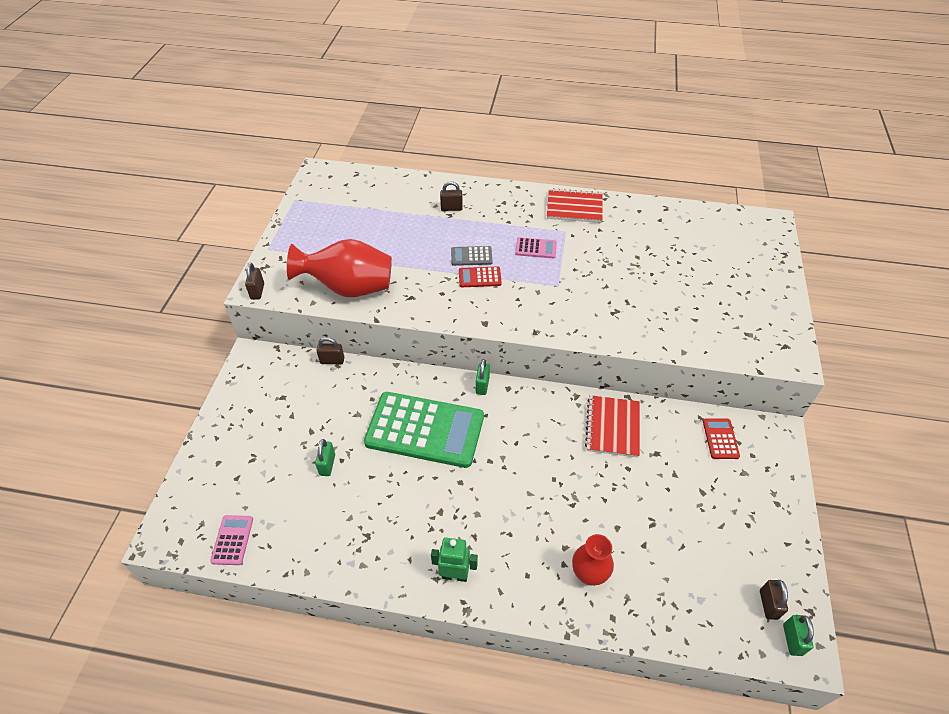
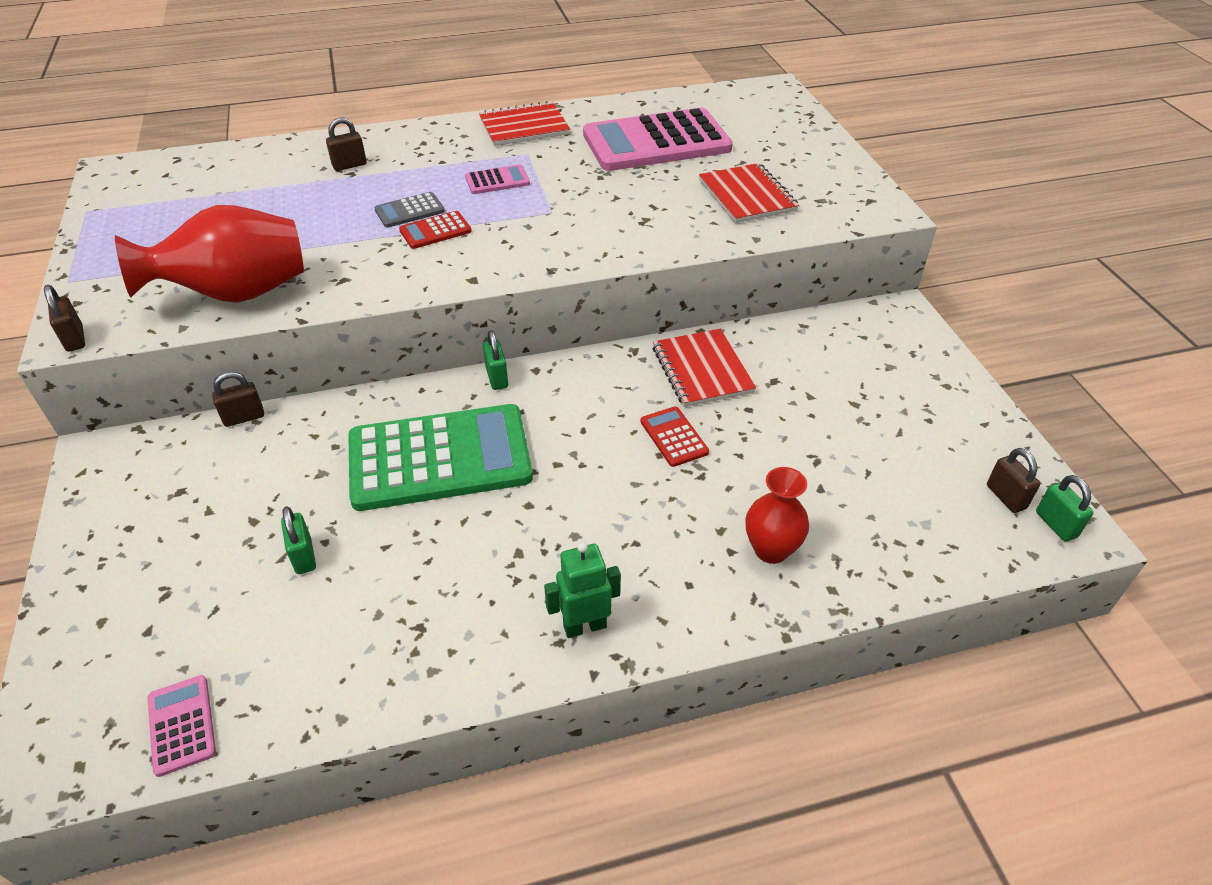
camera: 25 degrees left, 5 degrees down
(657, 247) = (656, 142): none -> pink calculator
(697, 313) = (747, 196): none -> red notebook
(720, 439) = (840, 340): red calculator -> red calculator (673, 437)

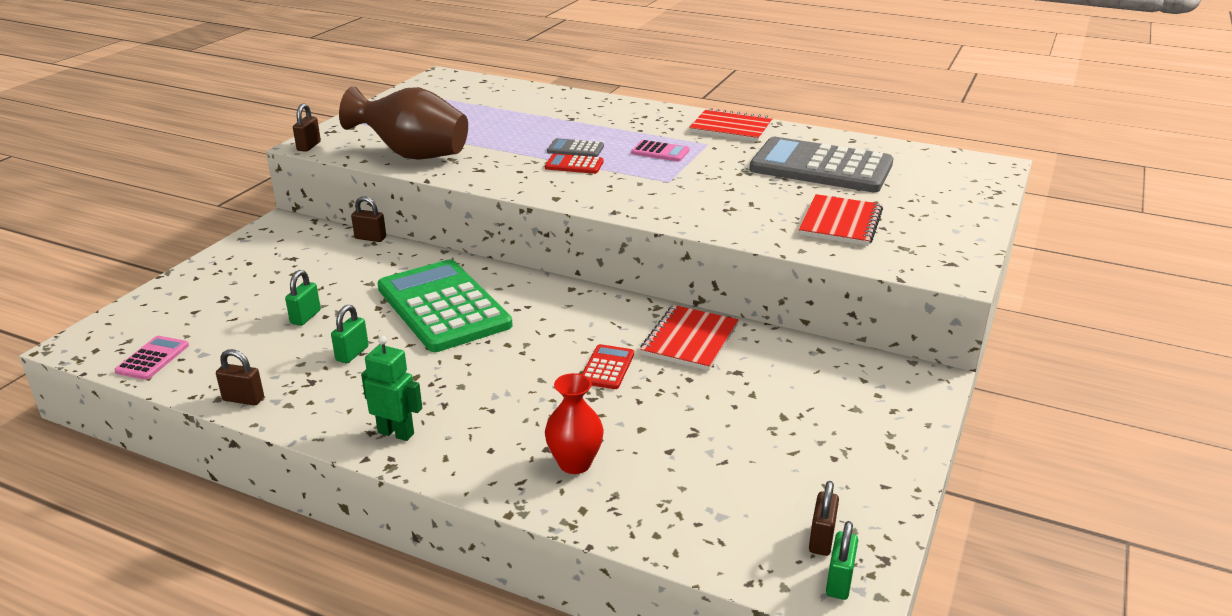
camera: 40 degrees right, 15 degrees down
(236, 294) = (413, 155): red vase -> brown vase
(349, 165) = (577, 114): brown padlock -> brown padlock (243, 399)
(440, 458) = (443, 307): green calculator -> green calculator turned 150 degrees counterclockwise
(497, 378) = (539, 281): green padlock -> green padlock (352, 354)
(656, 142) = (821, 167): pink calculator -> grey calculator

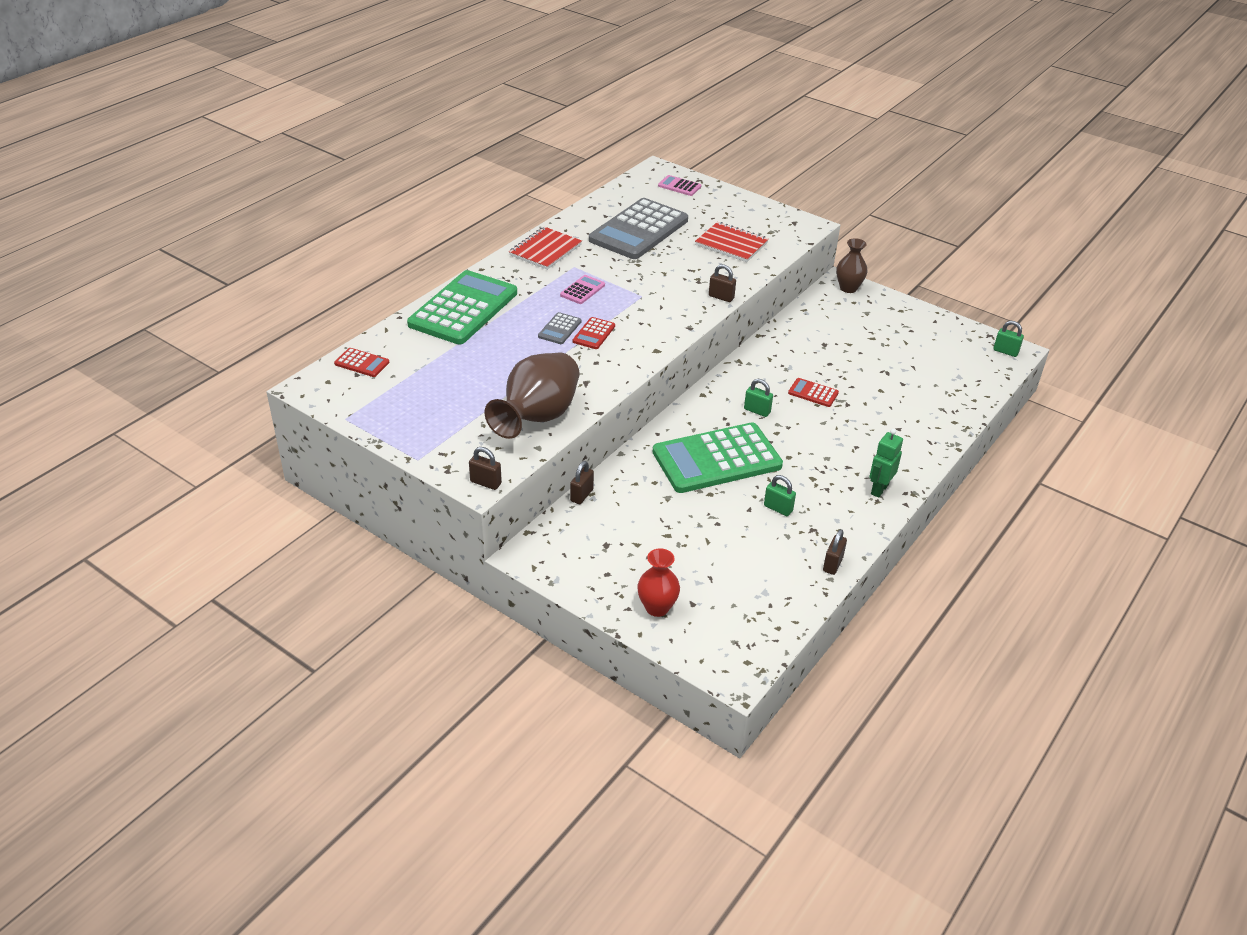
camera: 80 degrees left, 10 degrees up
(152, 358) = (767, 622): pink calculator -> pink calculator (679, 186)
(305, 317) = (717, 534): green padlock -> green padlock (757, 411)
(483, 86) = (362, 363): none -> red calculator
(575, 463) = (913, 419): red vase -> red vase (657, 608)
(590, 108) = (463, 309): none -> green calculator
(690, 340) = (785, 355): red notebook -> none
(821, 539) = (976, 349): brown padlock -> brown padlock (721, 297)
(915, 387) = (848, 288): none -> brown vase

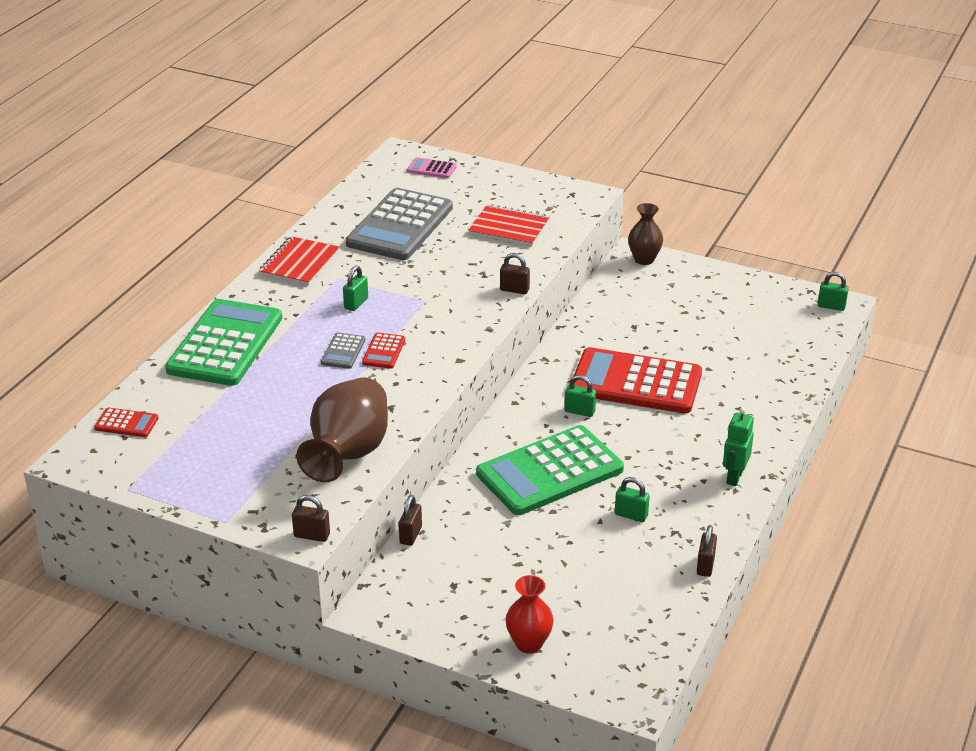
camera: 10 degrees left, 5 degrees down
(582, 290) = (356, 303): pink calculator -> green padlock
(813, 393) = (636, 383): red calculator -> red calculator, size x2.40

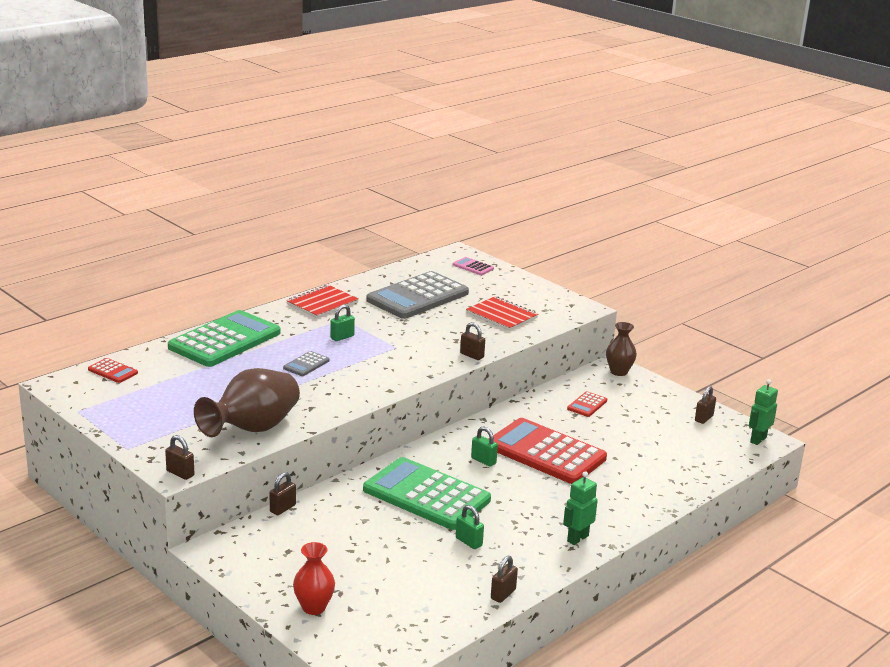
camera: 20 degrees right, 10 degrees down
(384, 351) = (336, 371): red calculator -> red calculator (587, 405)
(550, 472) = (426, 495): green calculator -> green calculator turned 45 degrees clockwise
(764, 295) = (703, 418): none -> brown padlock
(831, 306) = (758, 440): green padlock -> green robot

